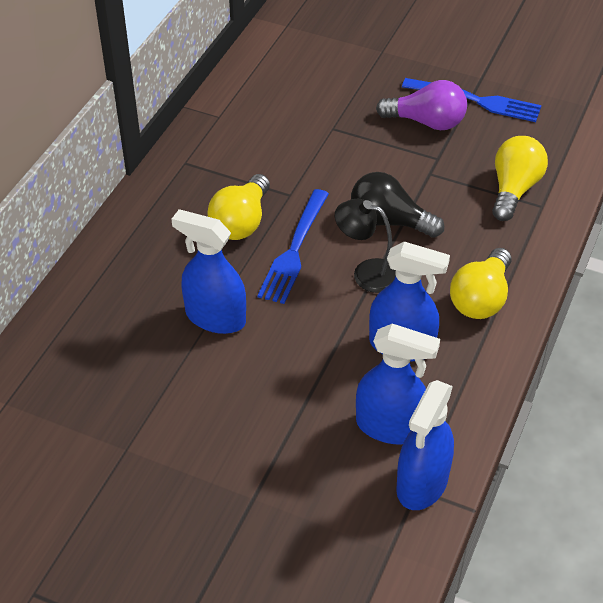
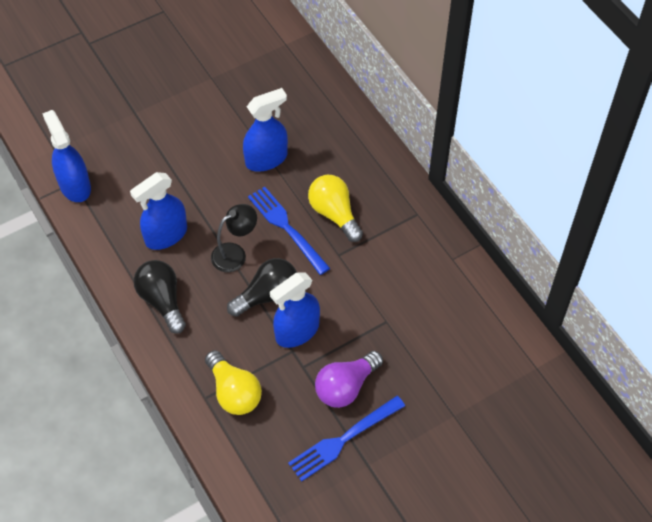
camera: 125 degrees right, 10 degrees up
(390, 426) = (120, 194): blue spray bottle -> blue spray bottle (297, 331)
(481, 298) = (162, 300): yellow light bulb -> black light bulb

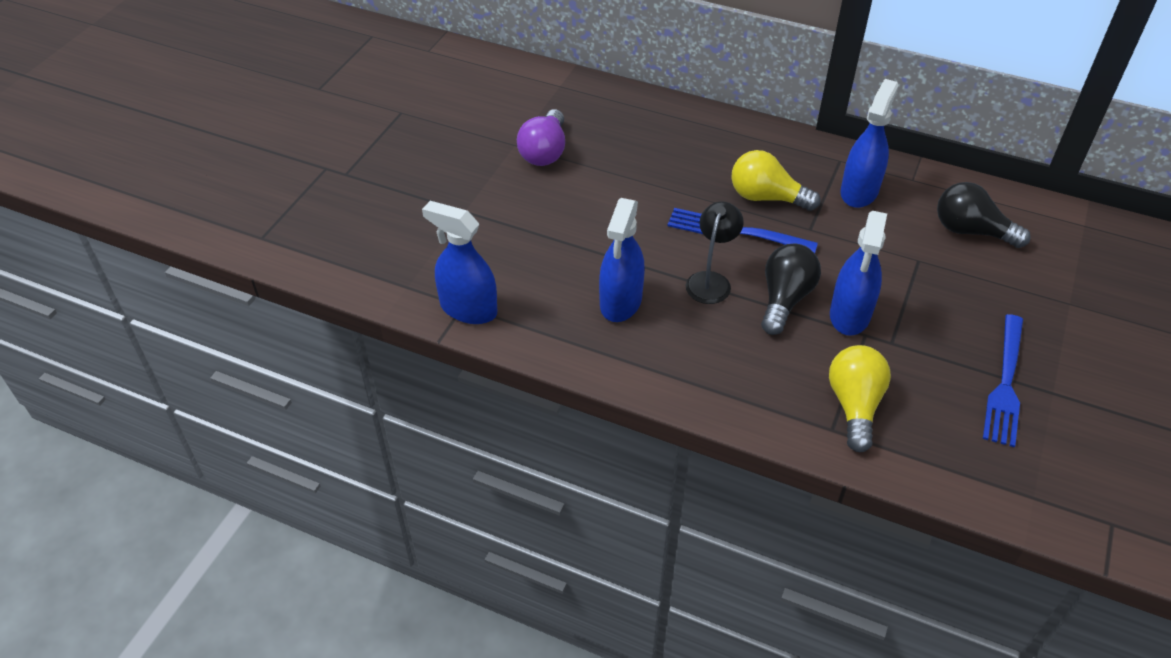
camera: 35 degrees left, 10 degrees down
(162, 300) = (684, 364): black light bulb -> black light bulb (971, 231)
(234, 392) = (854, 406): yellow light bulb -> yellow light bulb turned 105 degrees counterclockwise
(266, 159) = (648, 185): blue spray bottle -> blue spray bottle (859, 191)
(346, 387) = (951, 336): purple light bulb -> purple light bulb (544, 152)

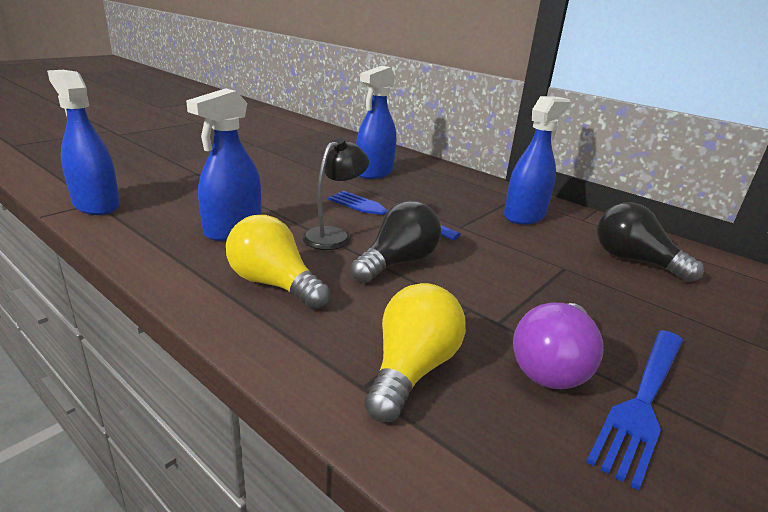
camera: 15 degrees right, 20 degrees down
(544, 152) = (272, 151): purple light bulb -> purple light bulb (552, 365)
(766, 197) = (433, 202): yellow light bulb -> yellow light bulb (274, 284)
(850, 315) = (461, 289): blue spray bottle -> blue spray bottle (374, 172)

